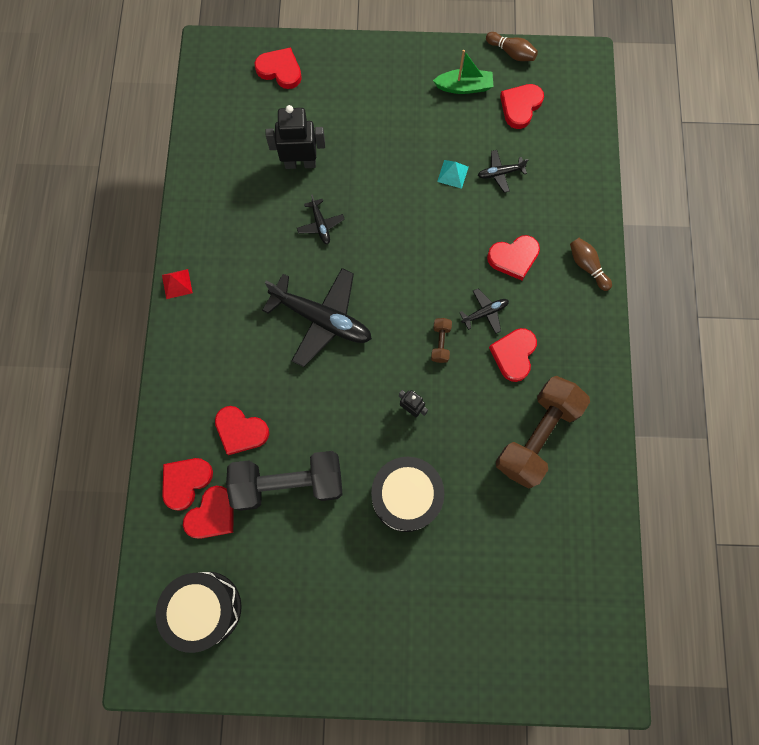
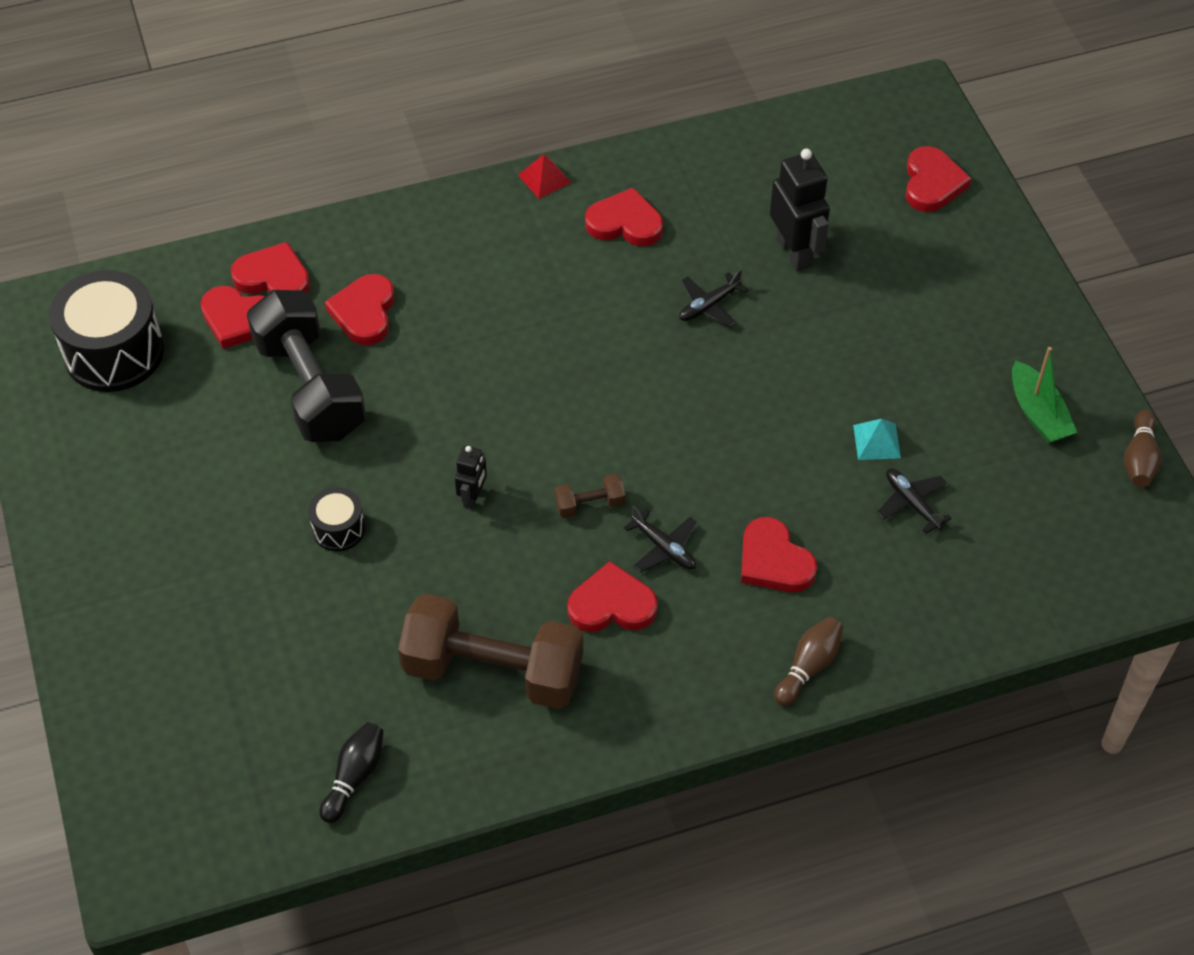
camera: 70 degrees right, 20 degrees down
(322, 319) = (564, 352): black plane -> none
(406, 497) = (338, 529): black drum -> black drum, size x0.50
(520, 107) = (1047, 498): red heart -> red heart (625, 223)
(583, 537) = (354, 776): none -> black bowling pin

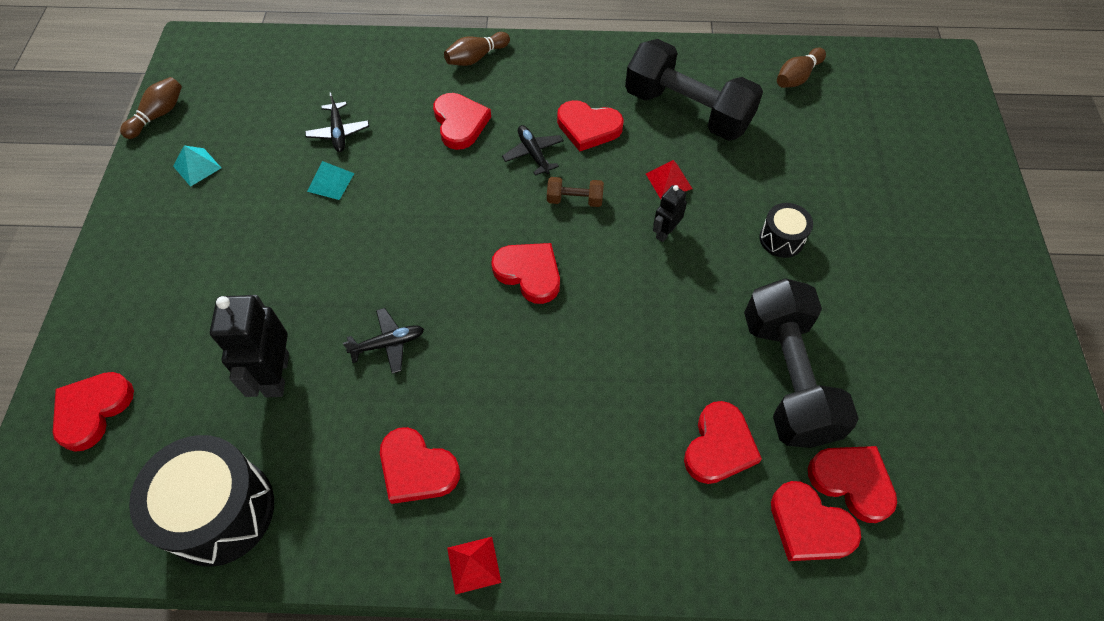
camera: 160 degrees left, 5 degrees up
(114, 352) = (987, 484): black drum -> black drum (220, 511)
(354, 776) = (797, 77): black bowling pin -> brown bowling pin
(487, 561) = (668, 181): none -> red pyramid
(493, 671) = (687, 110): brown dumbbell -> black dumbbell
(604, 409) = (529, 273): none -> red heart
(1038, 413) = (197, 167): green boat -> turquoise pyramid

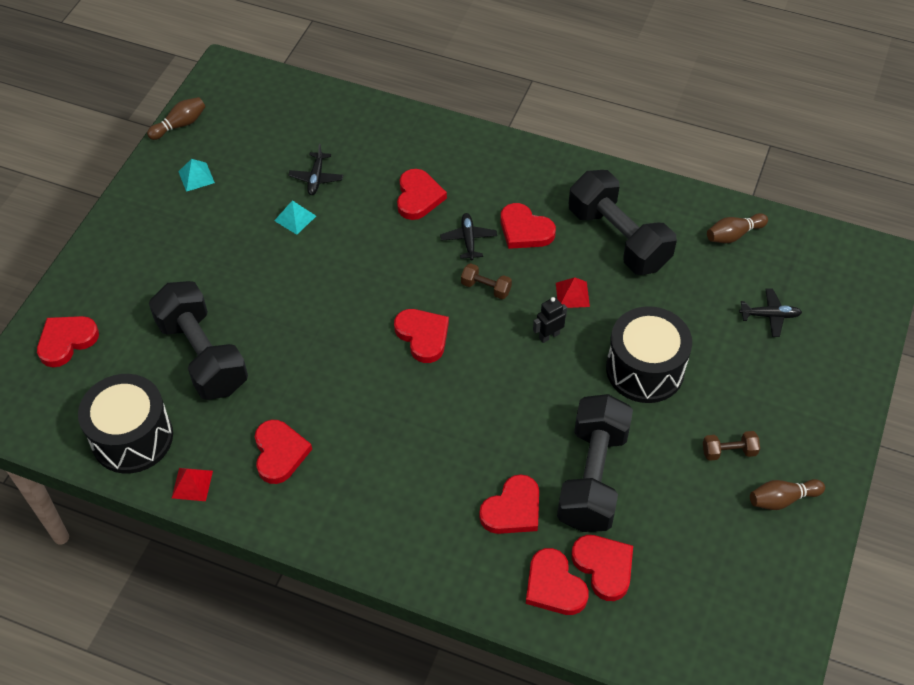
camera: 20 degrees right, 5 degrees down
(276, 375) = (203, 355): black robot -> black dumbbell
(388, 343) = (293, 357): black plane -> black plane (770, 316)
(417, 469) = (279, 453): red heart -> red heart turned 150 degrees counterclockwise
(474, 565) = (294, 530): red pyramid -> red pyramid (192, 484)
(476, 57) = (455, 142): brown bowling pin -> brown bowling pin (782, 499)
(781, 239) = (645, 369): black drum -> black drum, size x1.99
(911, 302) = (729, 451): none -> brown dumbbell

